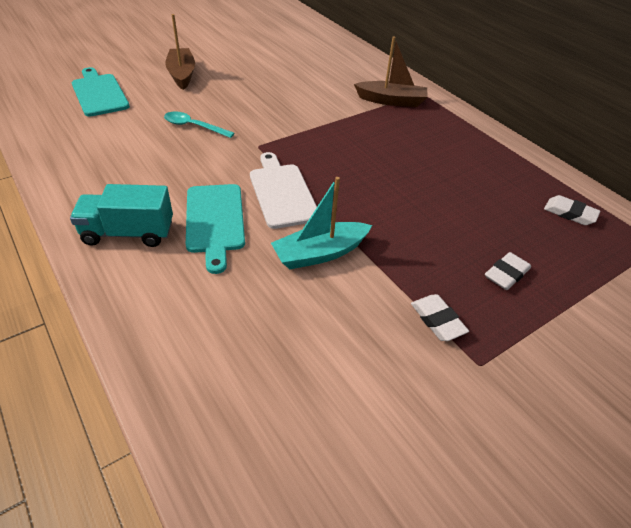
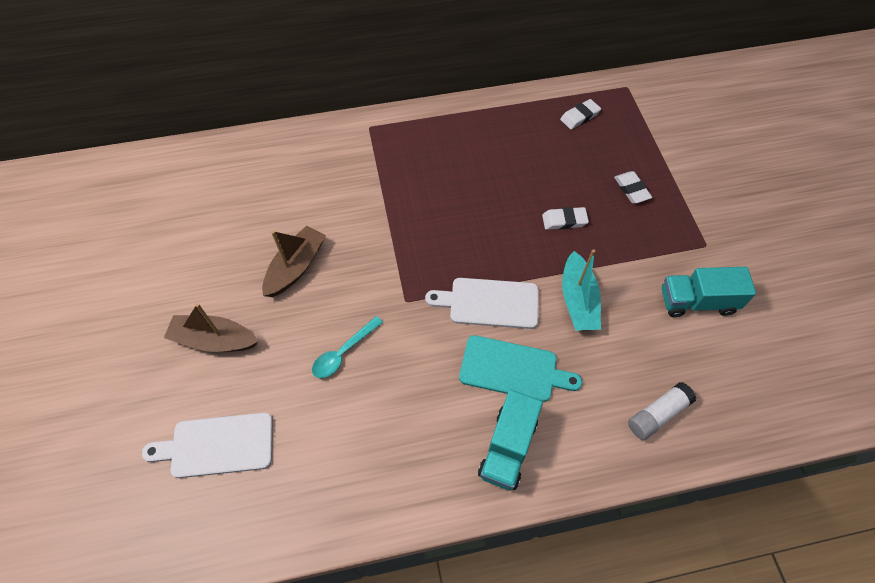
camera: 65 degrees left, 15 degrees up
(99, 93) = (217, 445): turquoise cutting board -> white cutting board
(200, 348) = (657, 414): none -> white glue stick
(382, 366) = (697, 301): none -> turquoise truck
(391, 101) = (371, 157): brown boat -> brown boat (296, 267)
(437, 320) = (664, 251): white eraser -> white eraser (564, 220)

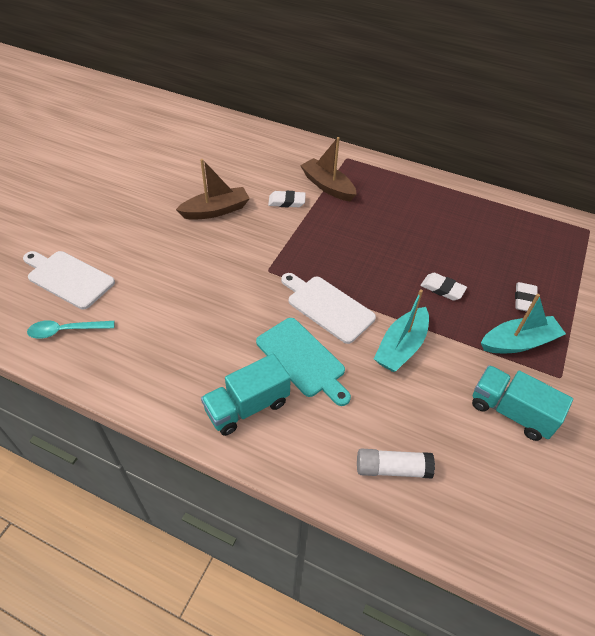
camera: 35 degrees right, 10 degrees down
(214, 340) = (126, 221): brown boat -> brown boat (327, 186)
(343, 352) = (195, 275): turquoise spoon -> turquoise spoon (66, 331)
(579, 116) = (524, 229): white eraser -> white eraser (286, 202)
(656, 234) = (518, 342): none -> turquoise boat

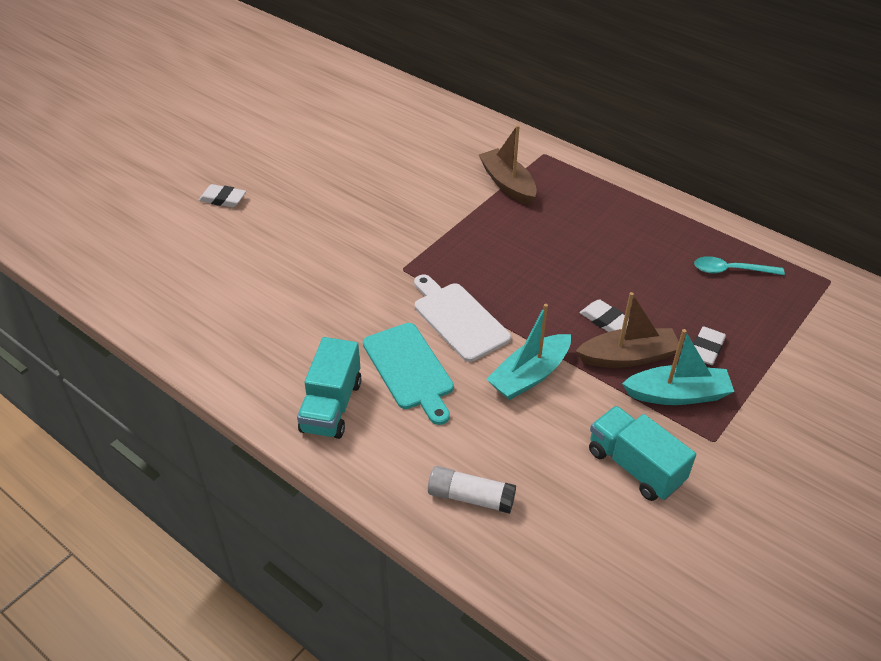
camera: 15 degrees right, 5 degrees down
(66, 331) = (163, 298): turquoise spoon -> turquoise spoon (731, 270)
(68, 278) = (180, 245): white cutting board -> none
(216, 210) = (364, 194): brown boat -> brown boat (628, 357)
(247, 406) = (331, 406): turquoise truck -> turquoise truck turned 60 degrees counterclockwise
(286, 202) = (451, 195): white eraser -> white eraser (223, 199)

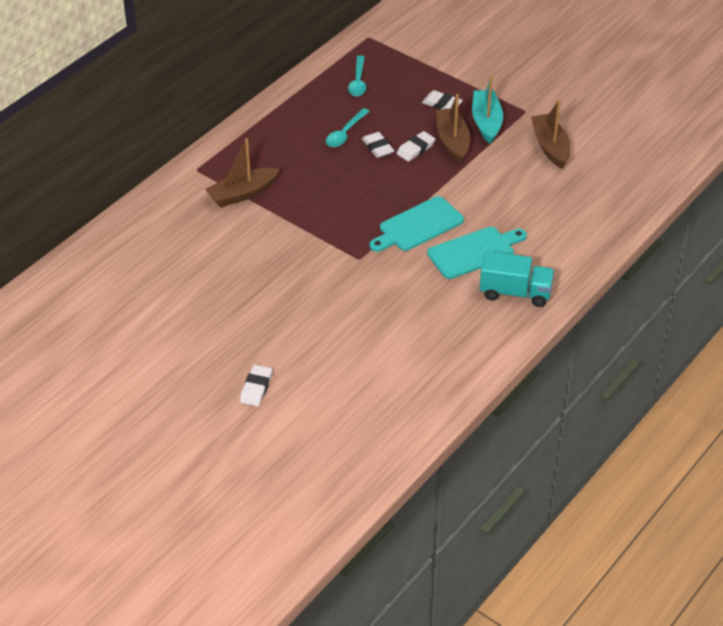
camera: 90 degrees left, 0 degrees up
(458, 319) = (418, 226): white cutting board -> turquoise cutting board
(470, 497) = (586, 221): white glue stick -> none
(529, 375) = (475, 190): turquoise boat -> none
(602, 286) = (377, 147): none -> white eraser
(625, 259) = (345, 133): none -> turquoise spoon
(635, 466) = (550, 147): turquoise truck -> brown boat

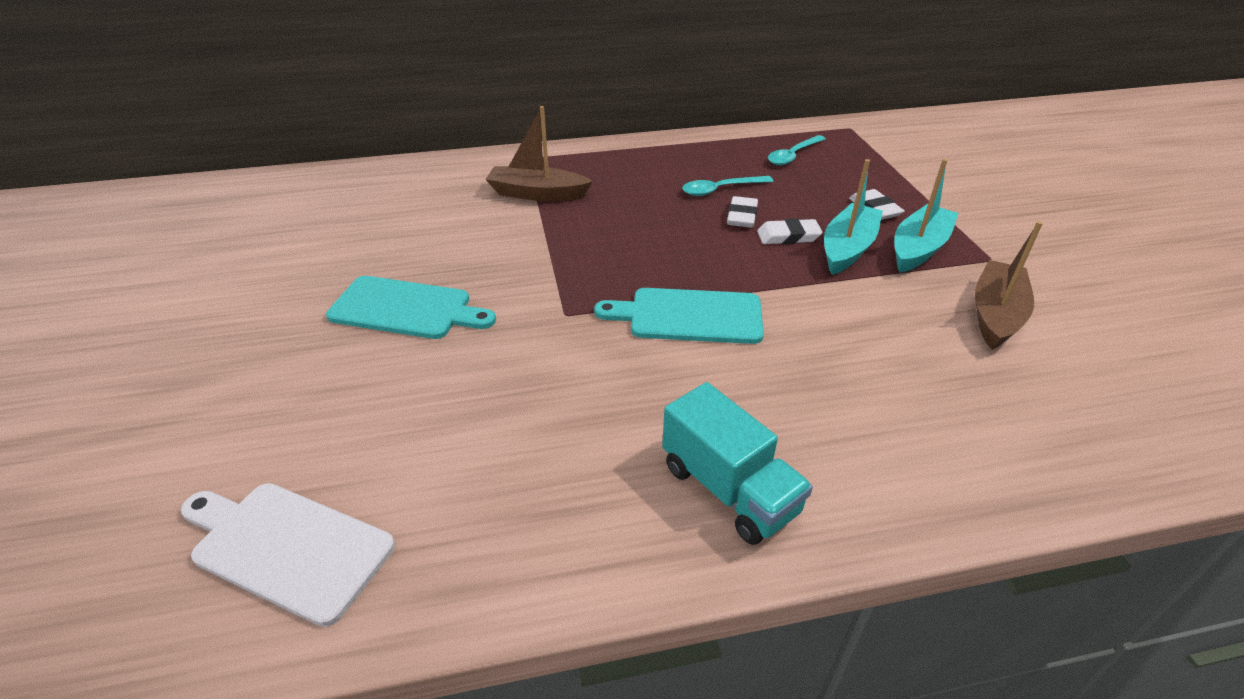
camera: 40 degrees right, 5 degrees down
(256, 388) = (223, 394): white eraser -> none
(381, 412) = (287, 547): none -> white cutting board
(452, 141) = (847, 248): brown boat -> turquoise boat
(474, 252) = (730, 389): turquoise cutting board -> turquoise cutting board (406, 309)

